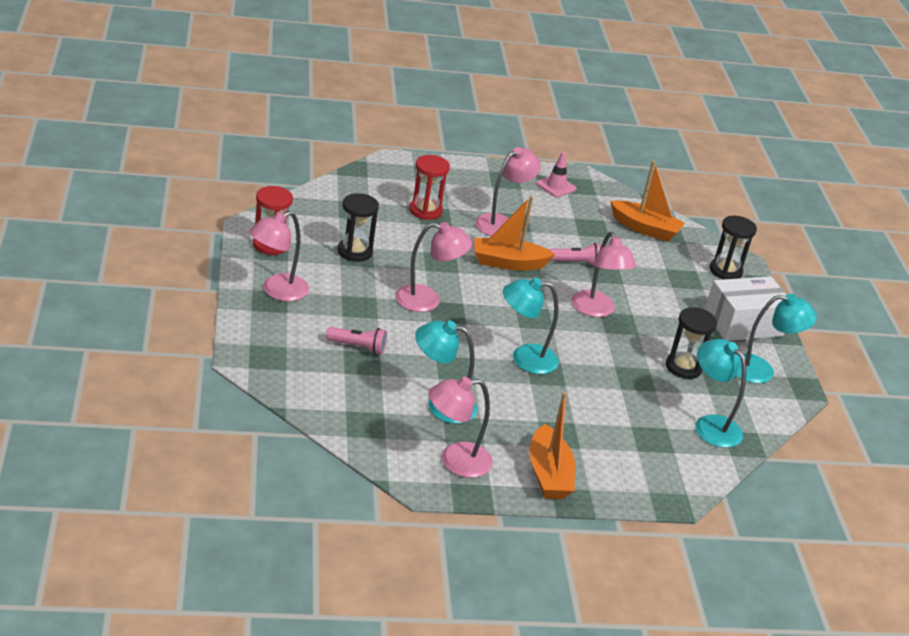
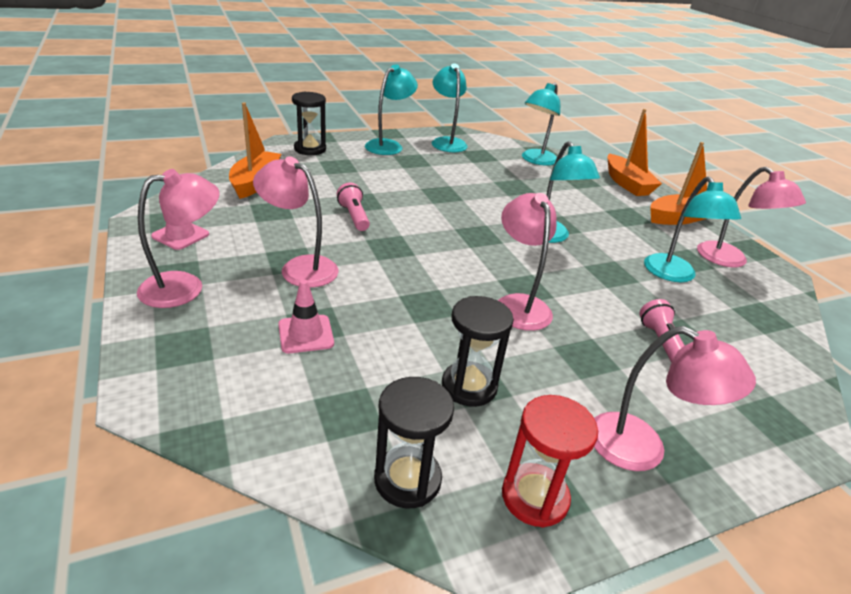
camera: 105 degrees left, 0 degrees up
(425, 211) = (306, 334): red hourglass -> pink traffic cone
(508, 263) = (389, 257): orange boat -> orange boat (627, 184)
(596, 310) = (432, 204): pink lamp -> pink lamp (185, 286)
(683, 367) = (476, 168): black hourglass -> black hourglass (407, 479)
(743, 324) = (389, 145): white box -> turquoise lamp

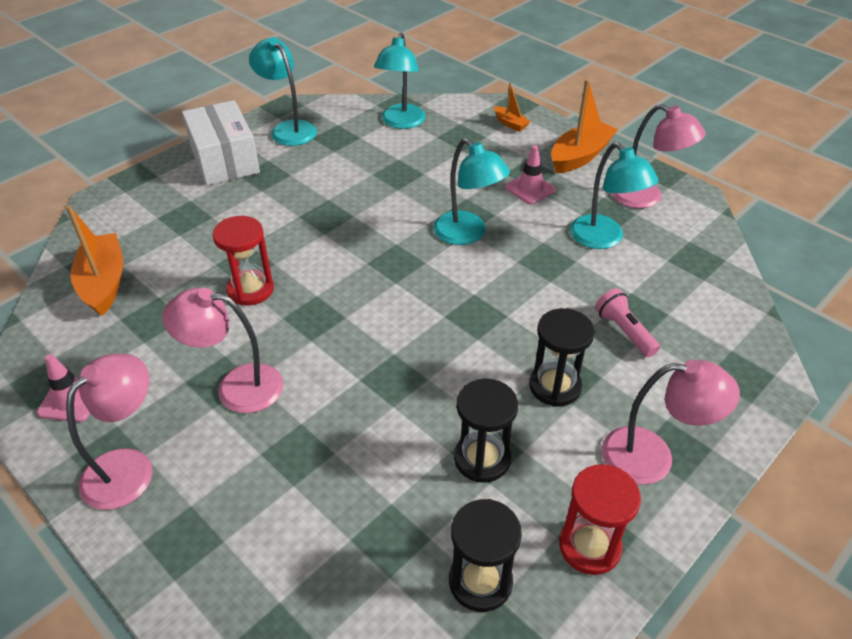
camera: 20 degrees left, 10 degrees up
(306, 334) = (296, 469): pink traffic cone -> pink traffic cone (530, 189)
(310, 149) = (134, 202): black hourglass -> black hourglass (555, 386)
(354, 216) = (250, 289): pink flashlight -> red hourglass
(389, 145) = (224, 160): turquoise lamp -> white box
(518, 304) = (479, 340): pink lamp -> none
(627, 184) = (510, 123): orange boat -> orange boat, size x0.52

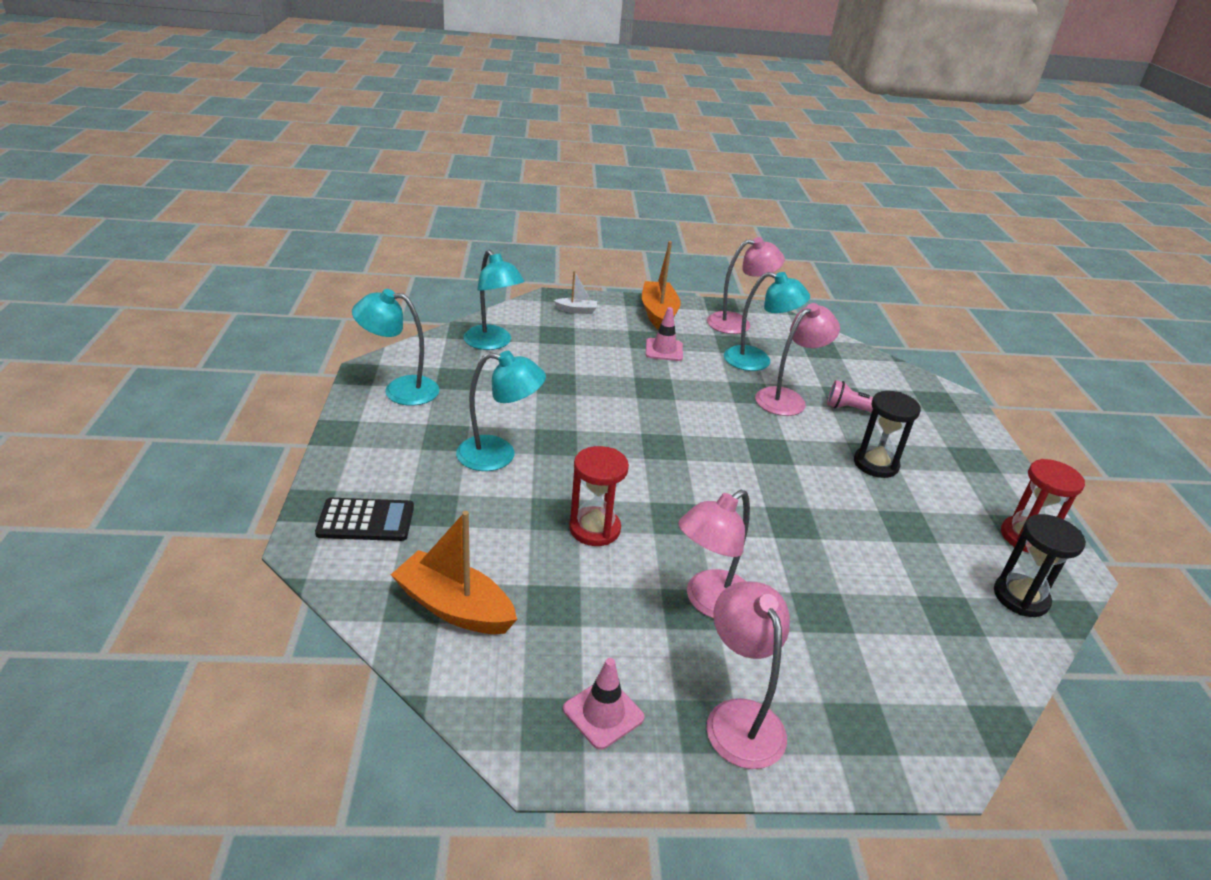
camera: 50 degrees left, 10 degrees down
(143, 203) = (366, 520): none -> black calculator
(224, 160) = (383, 443): white box -> none
(467, 234) = (676, 401): turquoise lamp -> turquoise lamp (498, 455)
(482, 459) = (912, 532): black hourglass -> none
(510, 123) = (576, 310): orange boat -> white boat
(652, 457) = (973, 470): pink lamp -> pink lamp (787, 398)

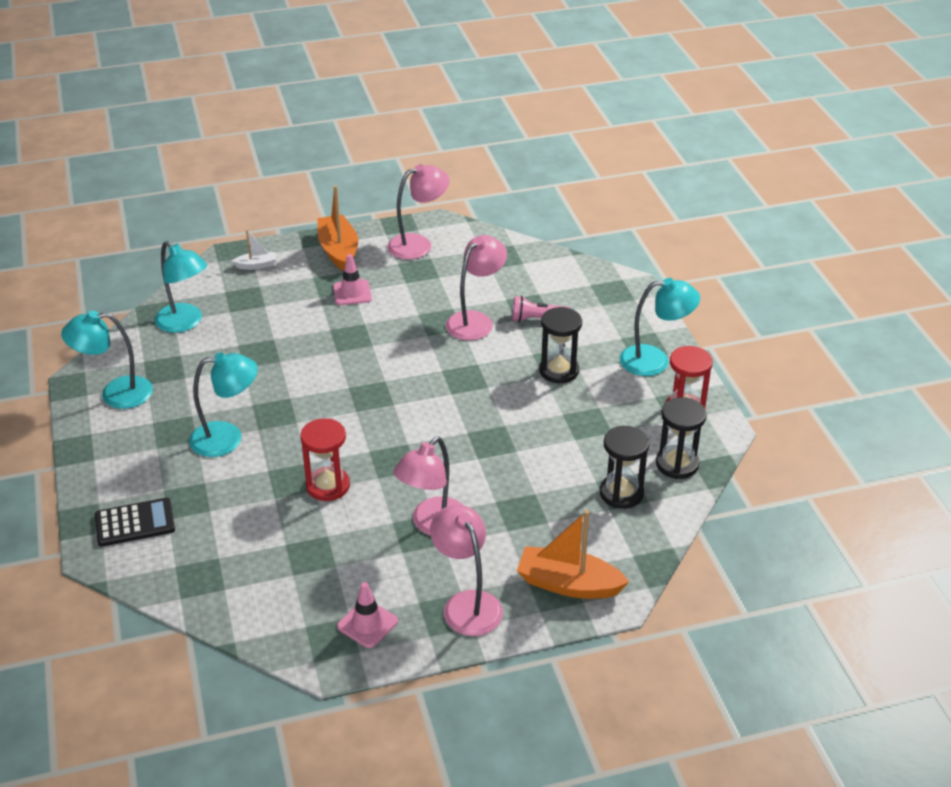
camera: 10 degrees left, 5 degrees up
(454, 607) = (233, 575): orange boat -> orange boat (568, 584)
(757, 361) = (443, 285): turquoise lamp -> turquoise lamp (655, 361)
(950, 617) = (621, 493): none -> black hourglass

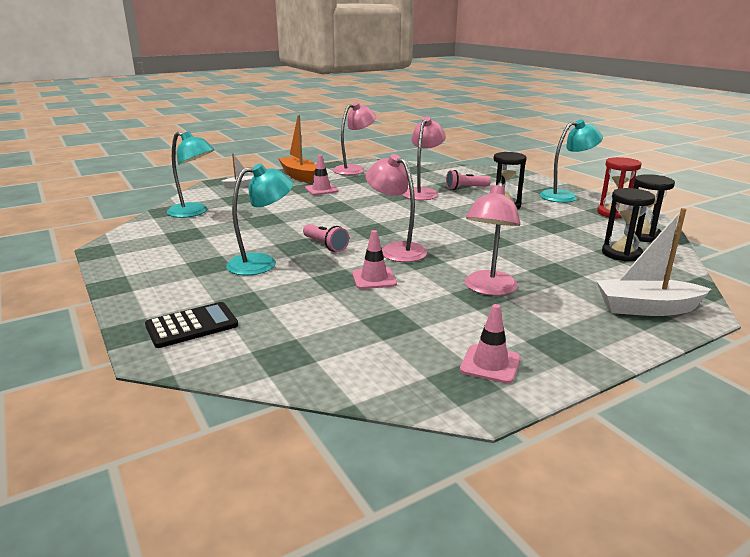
camera: 15 degrees left, 15 degrees down
(116, 394) = (144, 251): turquoise lamp -> none
(305, 417) = (325, 245): none -> pink flashlight
(328, 486) = (374, 279): red hourglass -> pink traffic cone
(467, 604) = (572, 334): pink lamp -> pink lamp (396, 250)
(568, 584) = (646, 308): orange boat -> white boat

